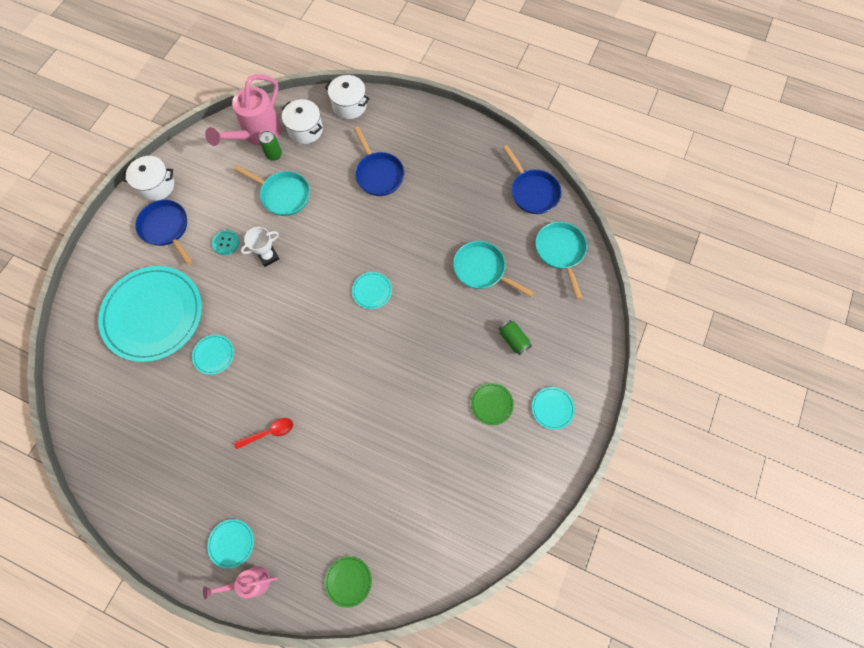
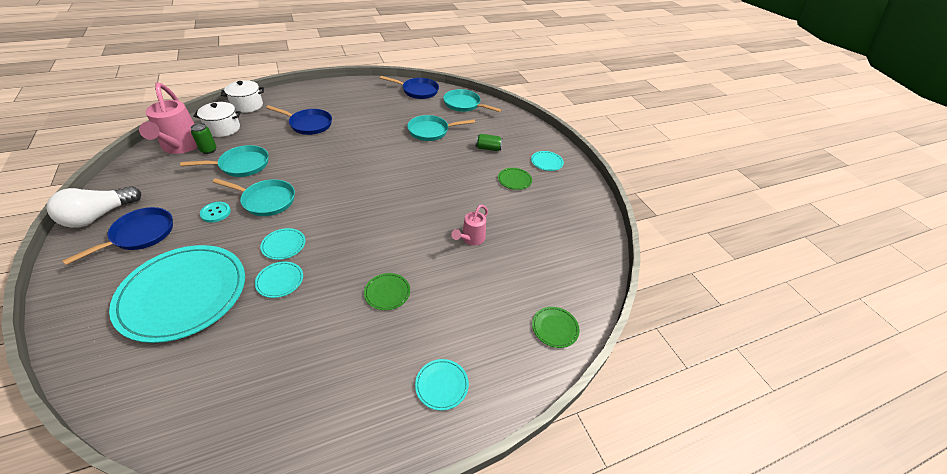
camera: 50 degrees left, 25 degrees down
(156, 186) = (99, 216): white pot -> white light bulb
(166, 228) = (140, 235): blue pan -> blue pan turned 120 degrees clockwise
(251, 582) = (489, 395): pink watering can -> pink watering can (471, 239)
(268, 256) = (266, 200): white trophy -> turquoise pan
(269, 433) = (387, 292): red spoon -> green plate
(372, 291) = (372, 175): turquoise plate -> turquoise plate (283, 245)

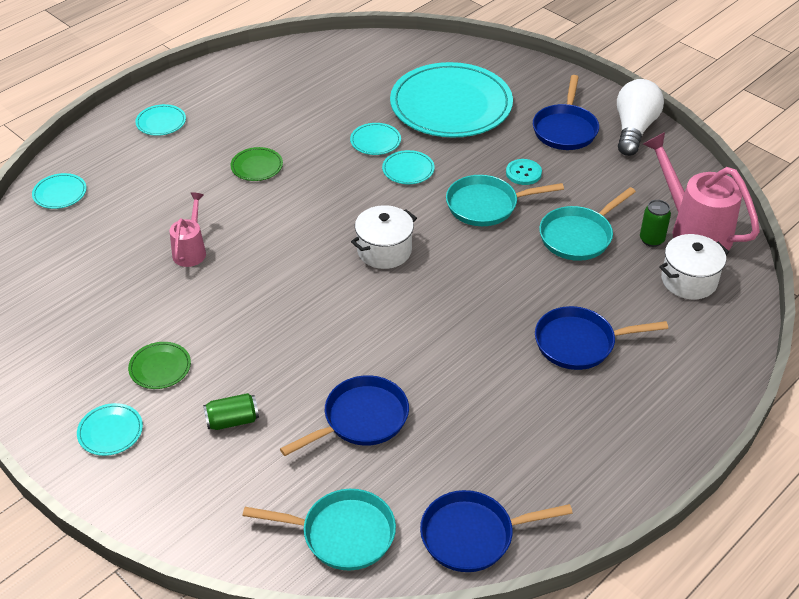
camera: 160 degrees right, 0 degrees up
(247, 105) = (725, 340): white pot -> white pot (384, 251)
(431, 131) = (361, 419): turquoise pan -> blue pan
(555, 328) = (60, 193): green plate -> turquoise plate

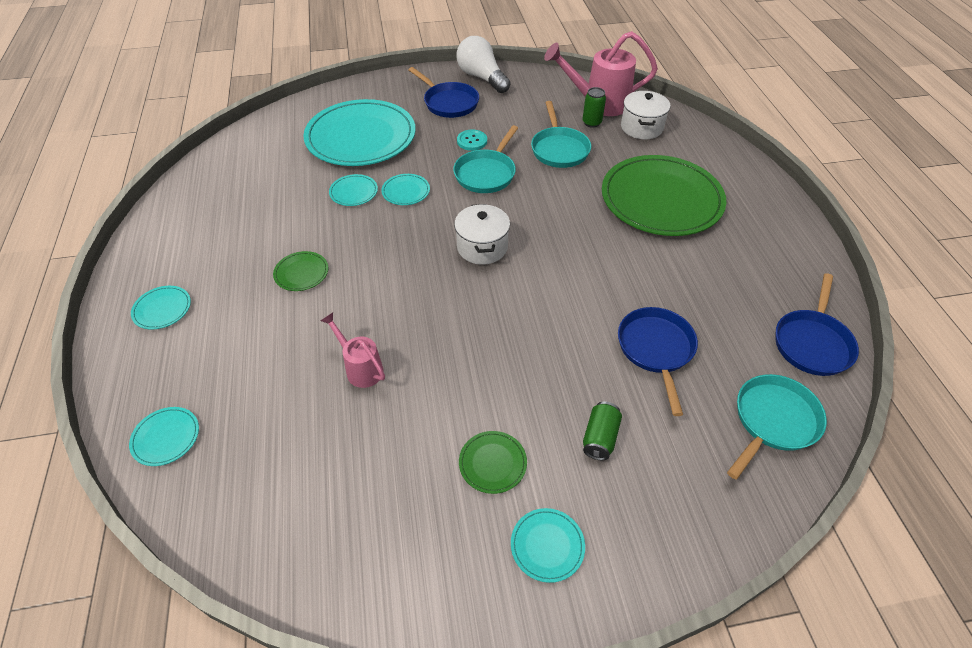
camera: 55 degrees left, 5 degrees up
(580, 343) = (661, 199): blue pan -> green plate

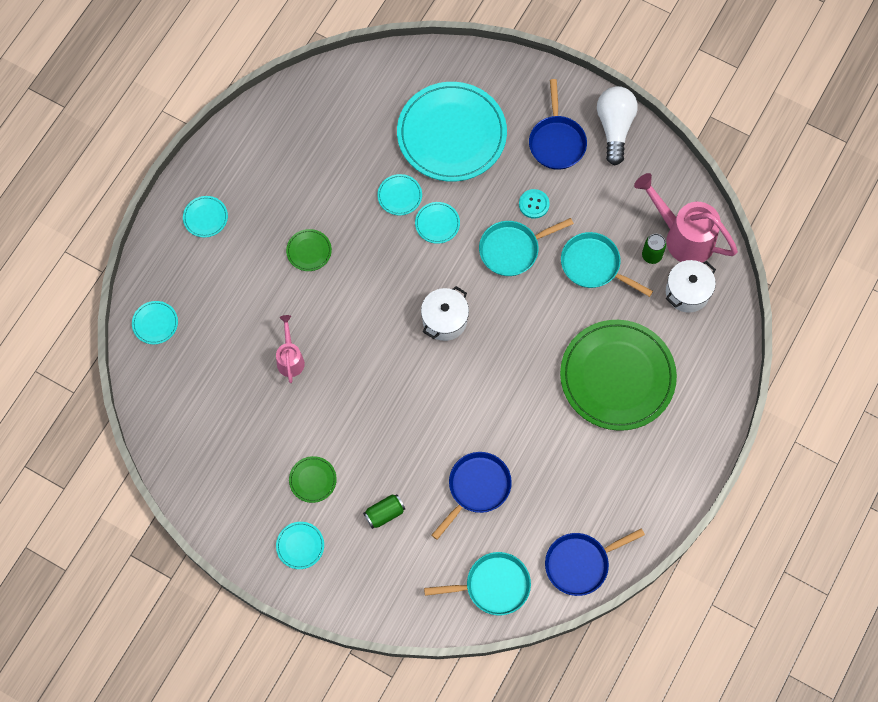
camera: 40 degrees right, 20 degrees up
(559, 149) = (594, 265): turquoise pan -> turquoise pan turned 90 degrees clockwise

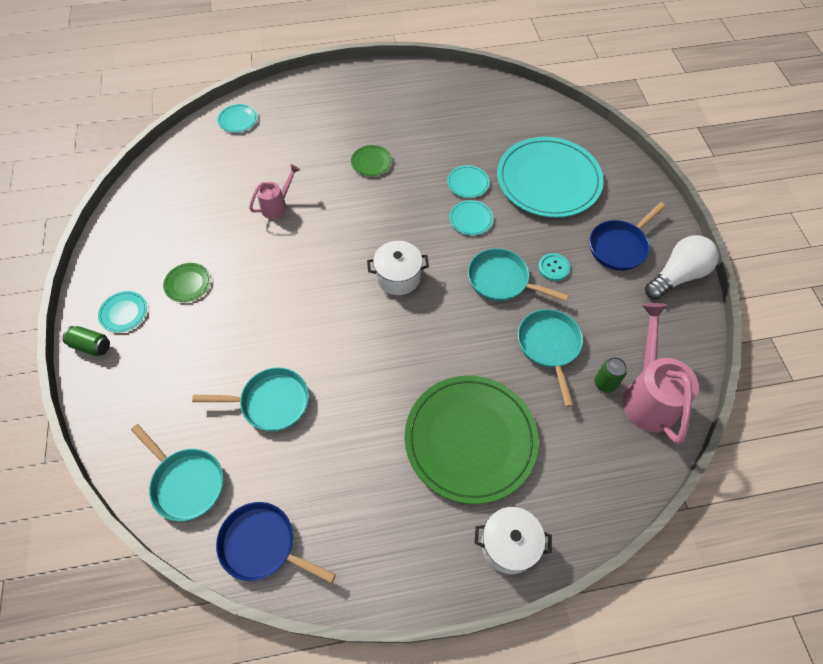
camera: 50 degrees right, 10 degrees down
(205, 217) = (340, 96): turquoise plate -> none
(384, 513) = (195, 351): green can -> green can (91, 346)
(476, 488) = (270, 402): blue pan -> turquoise pan
(687, 292) = (603, 438): white pot -> white pot (509, 545)

